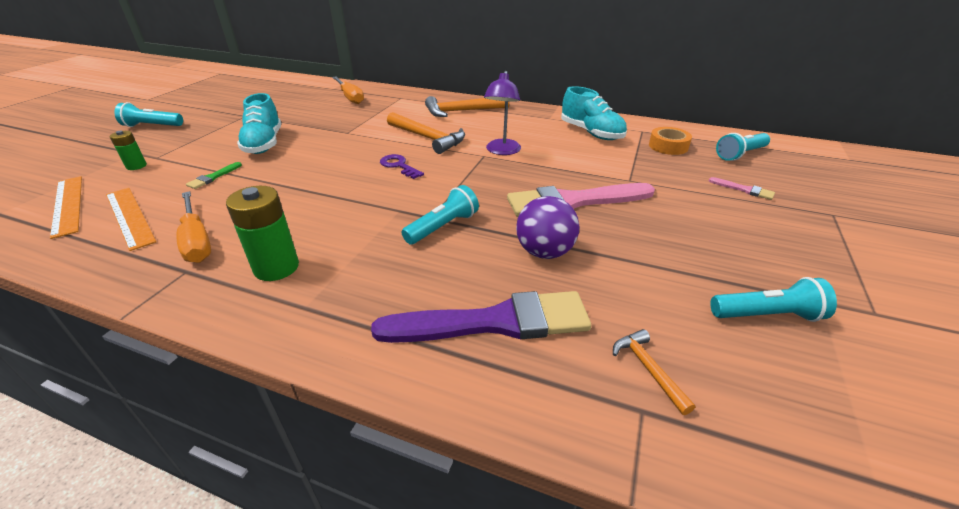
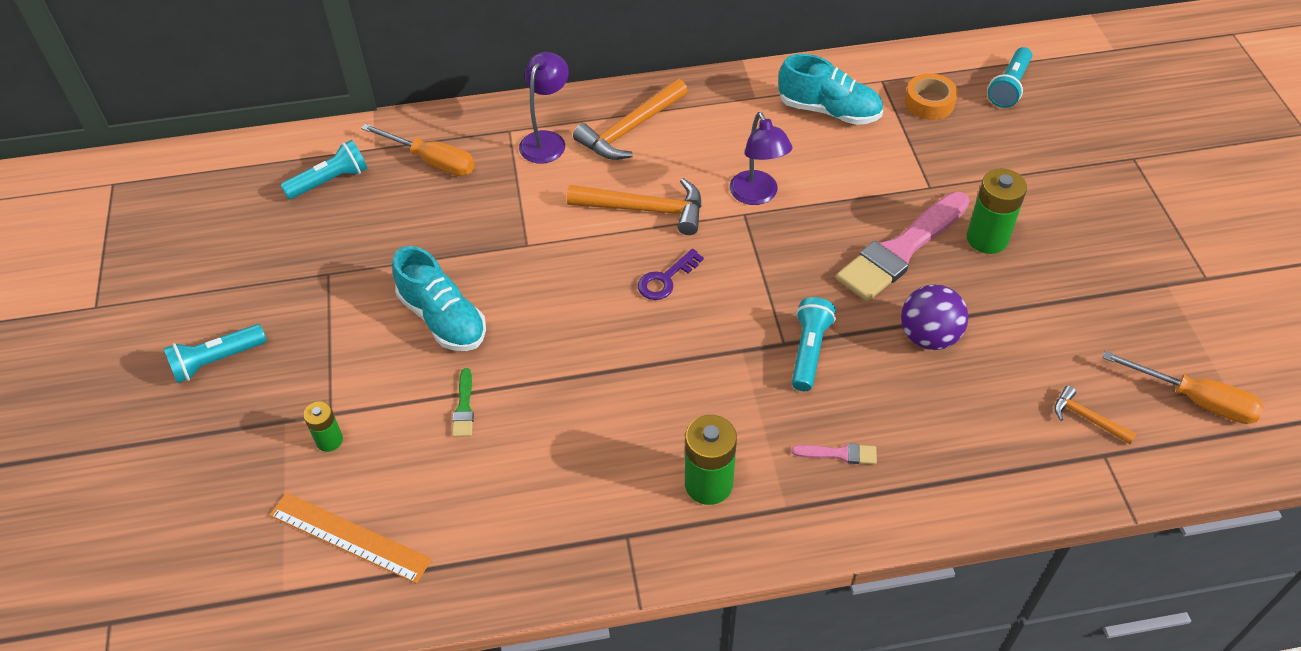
camera: 30 degrees left, 15 degrees up
(129, 217) = (457, 511): orange ruler -> none
(197, 240) = (584, 498): orange screwdriver -> orange screwdriver (1195, 400)
(399, 166) = (665, 279): purple key -> purple key turned 60 degrees counterclockwise
(413, 104) = (546, 140): none -> purple lamp
(494, 322) = (951, 436): purple brush -> none
(652, 217) = (987, 238): none -> green battery
(744, 190) = (1043, 153): pink brush -> pink brush (839, 454)
(767, 315) = (1137, 320): turquoise flashlight -> turquoise flashlight (330, 181)

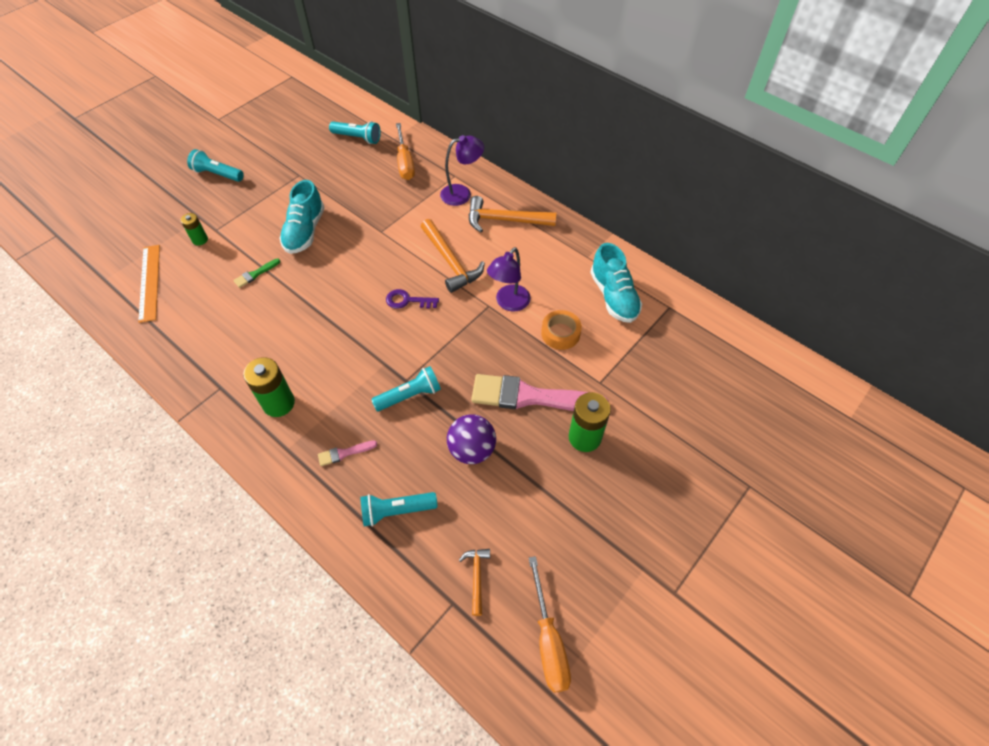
camera: 50 degrees right, 5 degrees up
(839, 454) = (344, 453): pink brush -> pink brush turned 105 degrees clockwise
(929, 102) = (676, 341): orange tape -> orange tape (560, 333)
(1009, 86) = (740, 376): turquoise flashlight -> turquoise flashlight (396, 511)

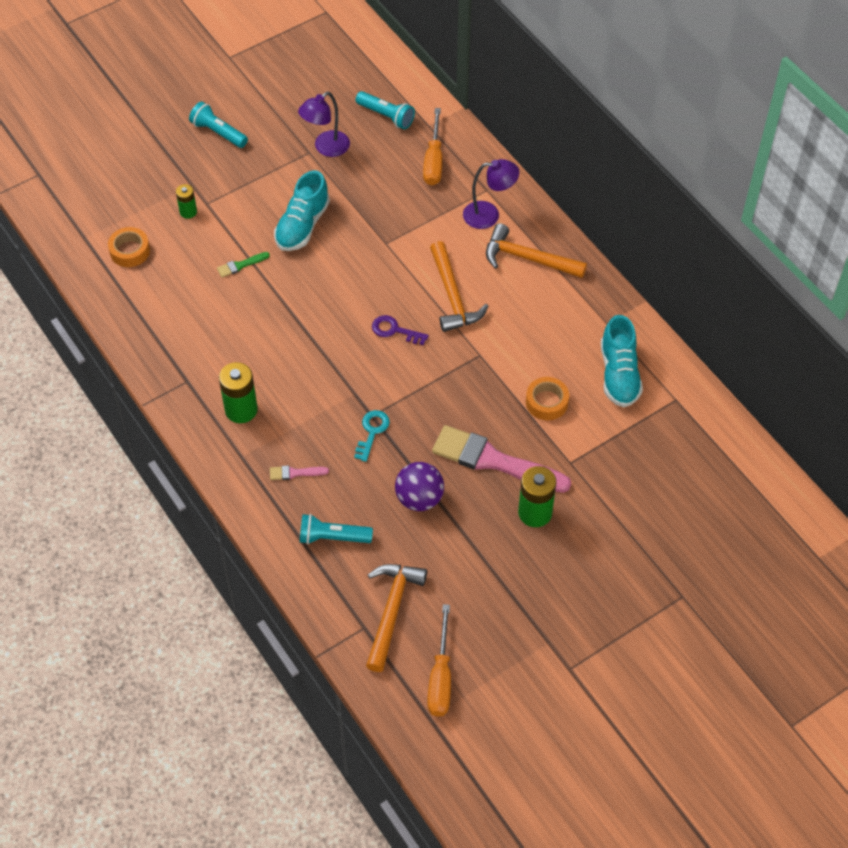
camera: 15 degrees right, 0 degrees up
(149, 282) = (130, 251): orange ruler -> orange tape
(410, 396) = (372, 432): turquoise flashlight -> turquoise key
(476, 577) = (391, 611): orange hammer -> orange hammer, size x1.92
(509, 303) = (502, 357): purple lamp -> purple lamp (326, 148)

